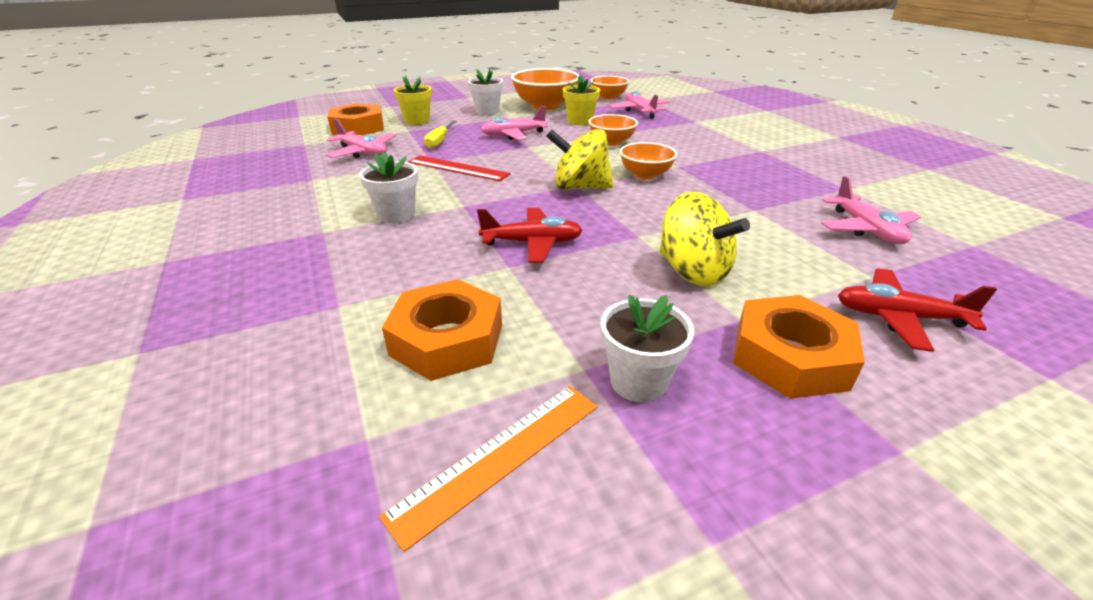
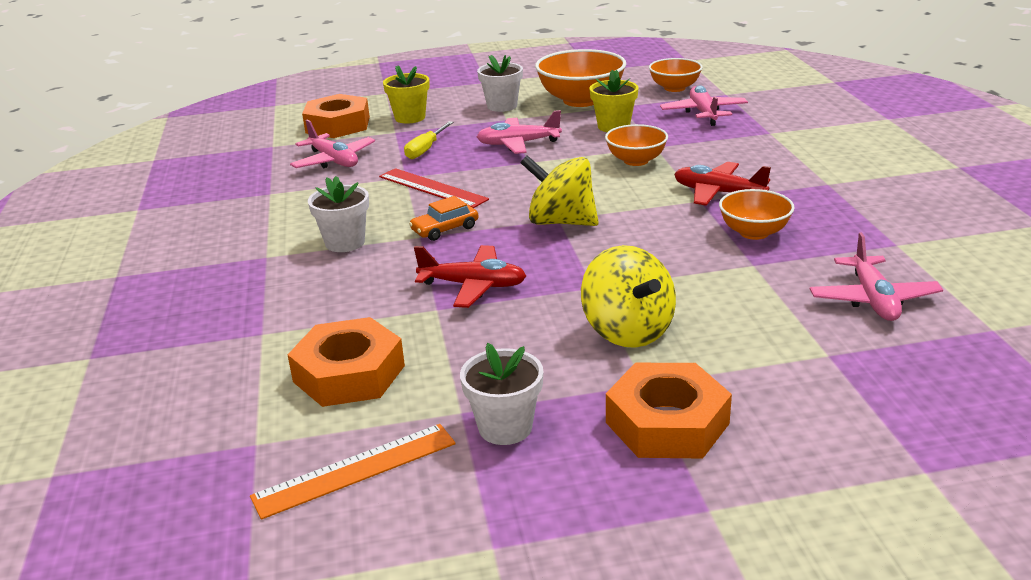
camera: 15 degrees right, 5 degrees down
(483, 198) = (445, 229): none -> orange car
(645, 175) = (650, 210): orange bowl -> orange bowl (754, 232)
(898, 317) = (816, 399): red plane -> red plane (718, 193)

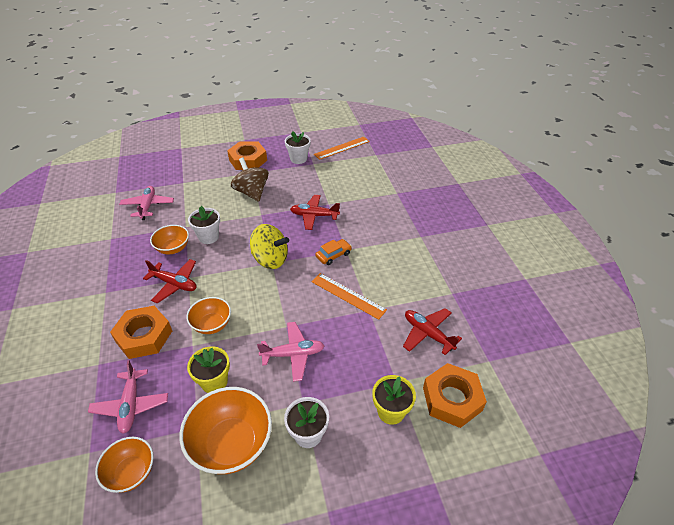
camera: 175 degrees right, 15 degrees up
(334, 161) = (428, 334): pink plane -> red plane
(345, 243) = (384, 245): white flower pot -> white flower pot (208, 237)
(349, 373) = (355, 176): orange nut -> orange nut (144, 336)
(425, 149) = (363, 348): yellow screwdriver -> none
(432, 188) = (348, 295): red ruler -> orange ruler
(627, 331) = (252, 192): yellow spinning top -> brown spinning top

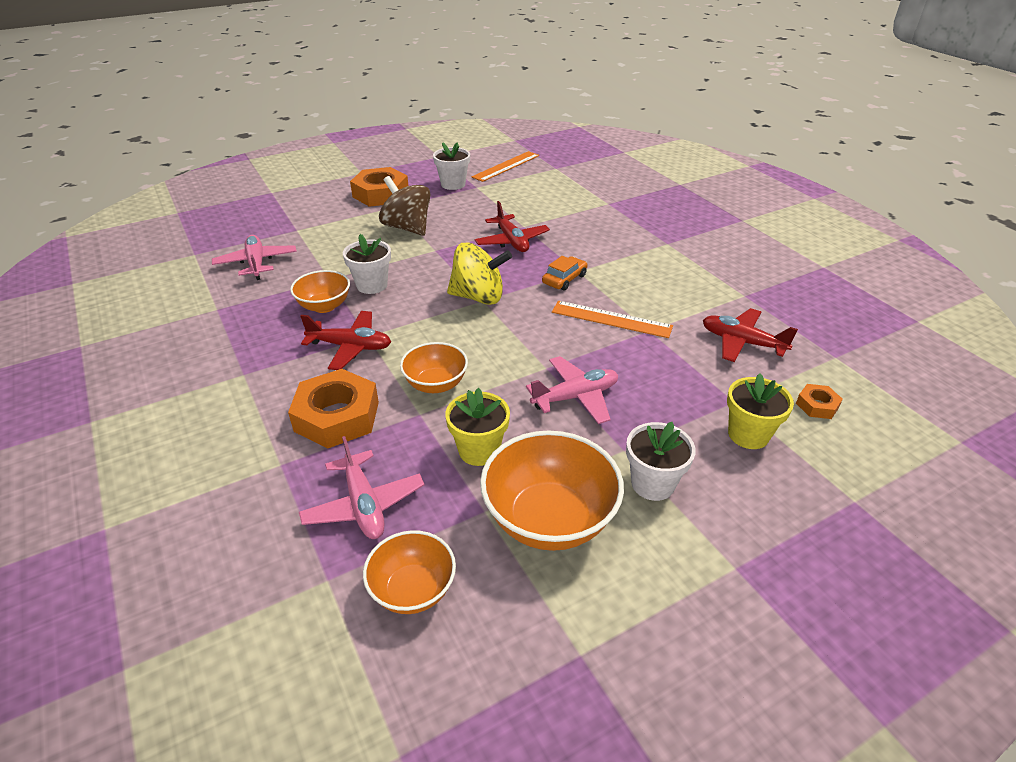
camera: 15 degrees left, 5 degrees down
(314, 216) = (512, 241): red plane -> red plane turned 105 degrees counterclockwise
(452, 399) = (817, 405): orange nut -> orange nut, size x0.48

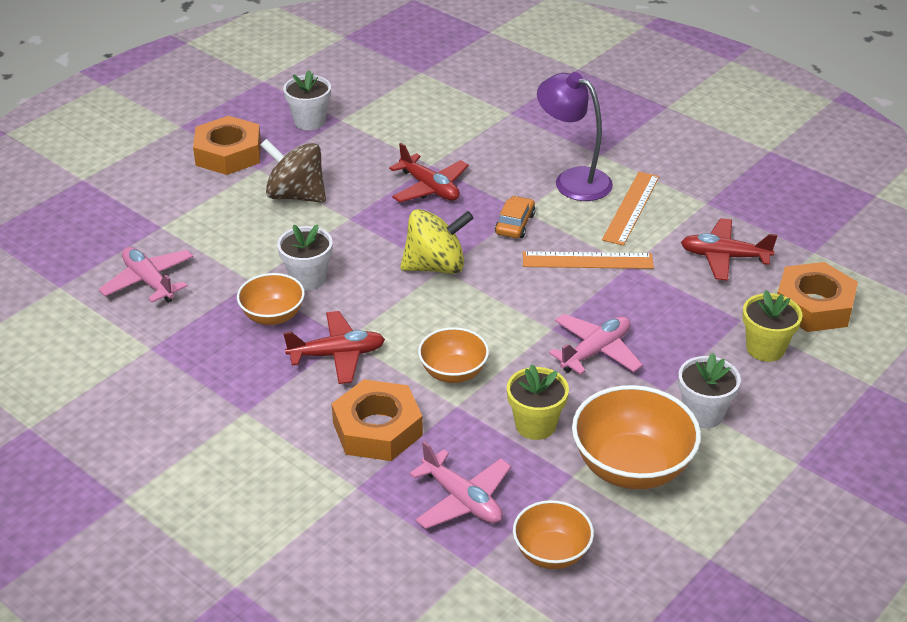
camera: 20 degrees left, 0 degrees up
(506, 166) = (358, 81): orange ruler -> orange ruler (631, 208)
(633, 257) = (573, 180): none -> purple lamp
(817, 405) = (813, 306): orange nut -> orange nut, size x2.09

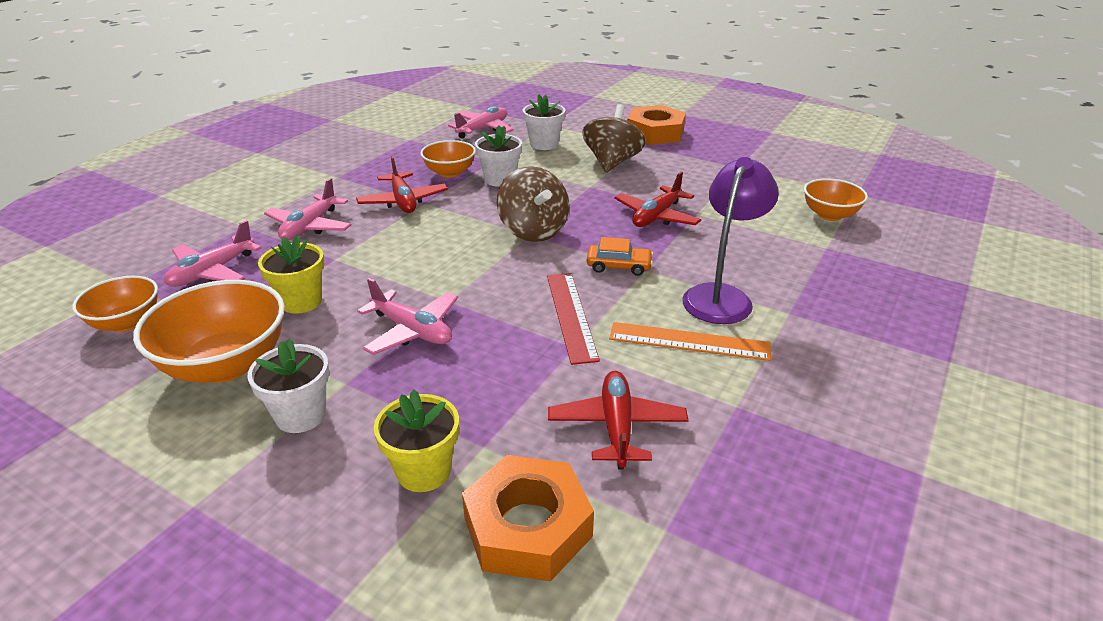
camera: 80 degrees right, 5 degrees down
(309, 121) = (725, 155): white flower pot -> white flower pot (544, 144)
(377, 429) = (310, 227): orange nut -> pink plane
(435, 266) = (533, 231): yellow spinning top -> brown spinning top
(453, 372) = (380, 253): orange bowl -> orange bowl (829, 215)
(587, 260) = (571, 316): orange ruler -> red ruler

